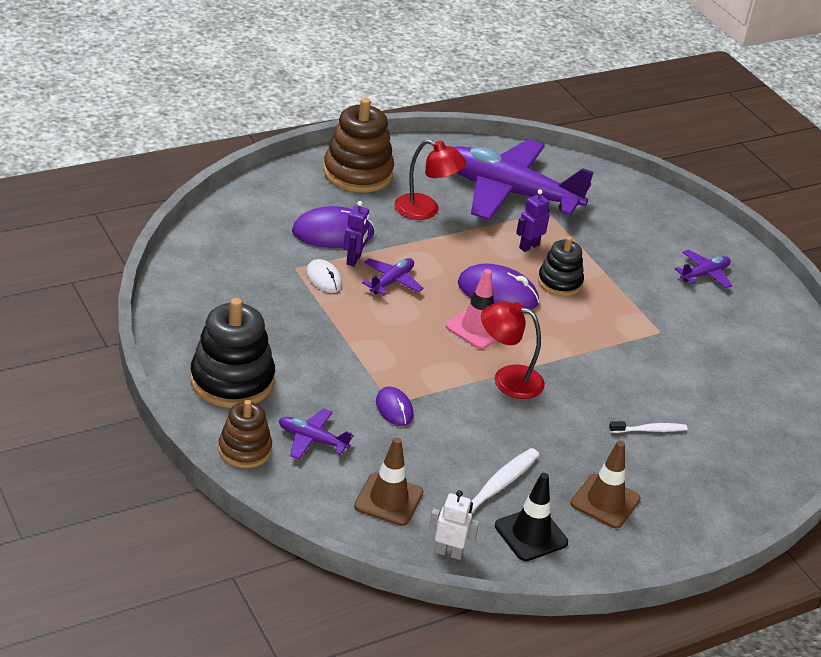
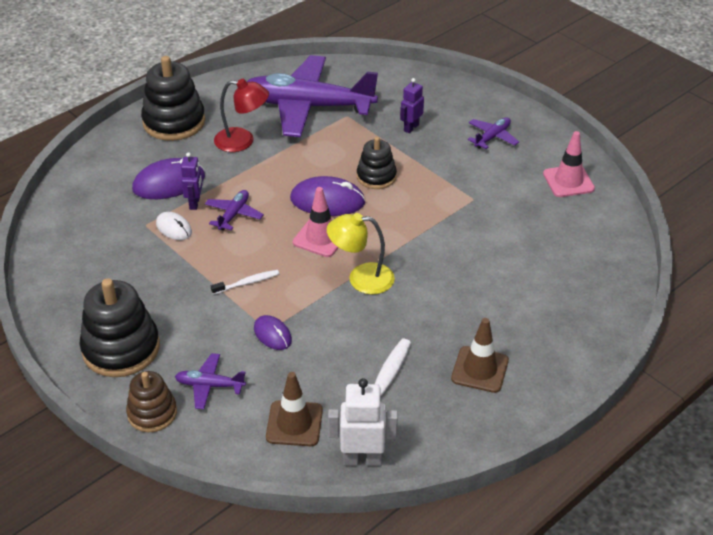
camera: 10 degrees left, 5 degrees up
(358, 173) = (174, 122): brown stacking toy -> black stacking toy
(448, 552) = (362, 459): white robot -> white robot, size x1.54
(508, 379) = (361, 278): red lamp -> yellow lamp
(529, 246) = (340, 151): purple robot -> purple robot (411, 127)
(531, 534) = (427, 420): black traffic cone -> none
(649, 430) = (495, 292): white toothbrush -> white toothbrush (247, 283)
(774, 341) = (568, 181): none -> pink traffic cone

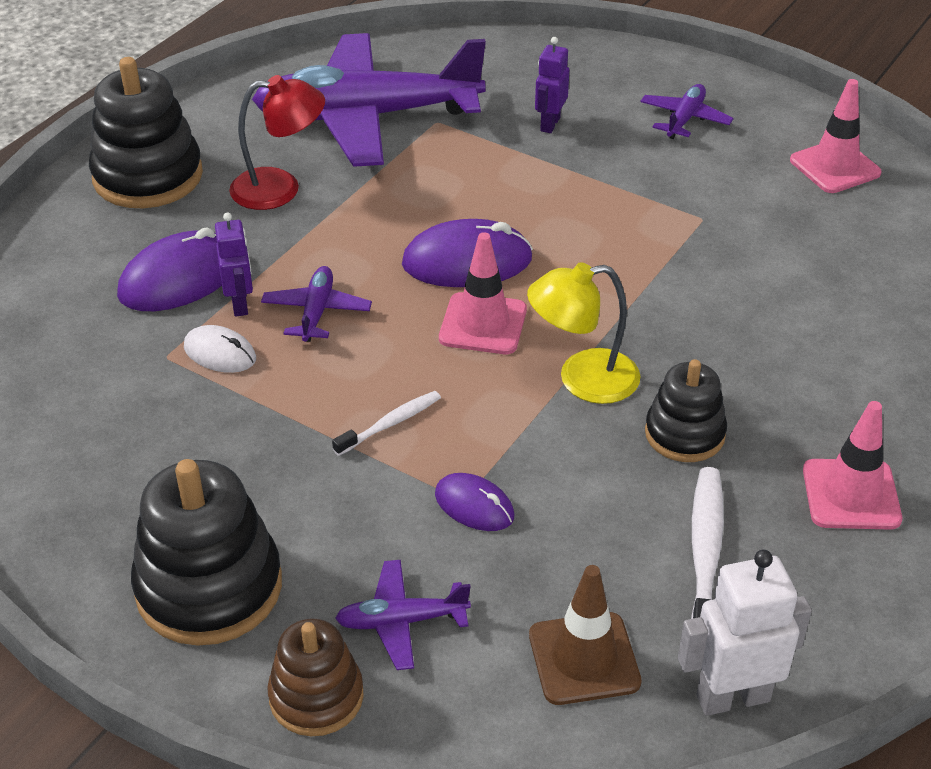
camera: 15 degrees left, 0 degrees up
(376, 177) = (530, 209): black stacking toy -> black stacking toy (684, 434)
(480, 369) = (851, 495): brown traffic cone -> pink traffic cone

